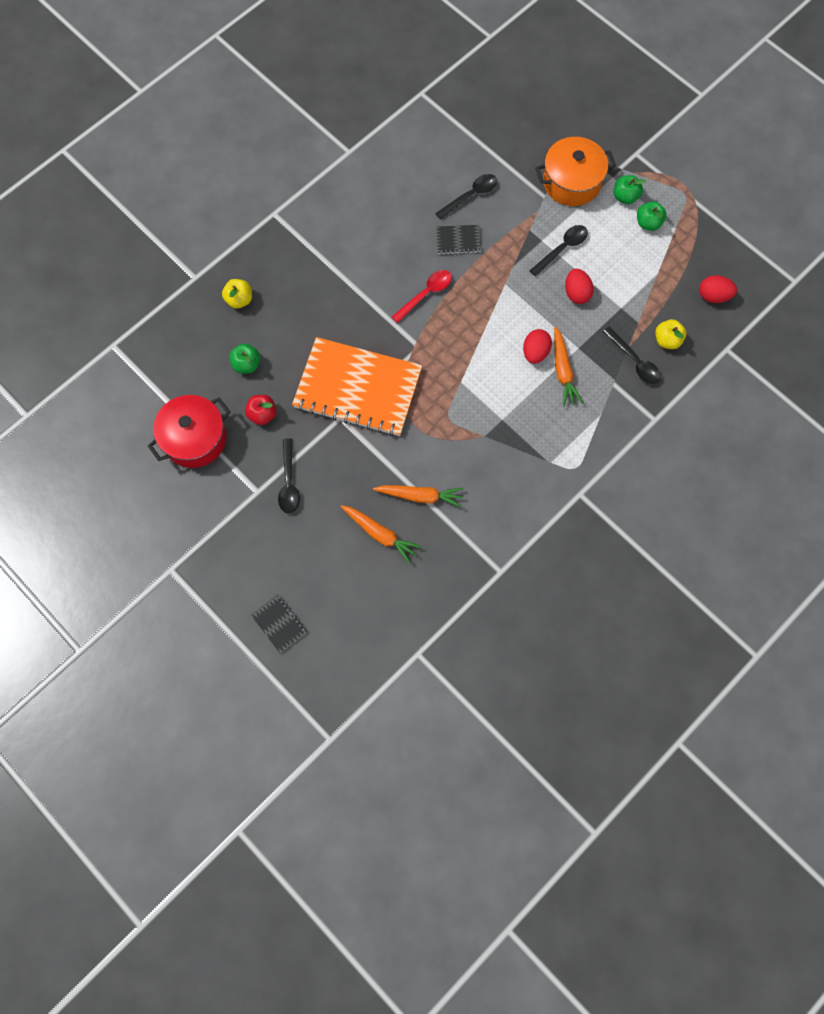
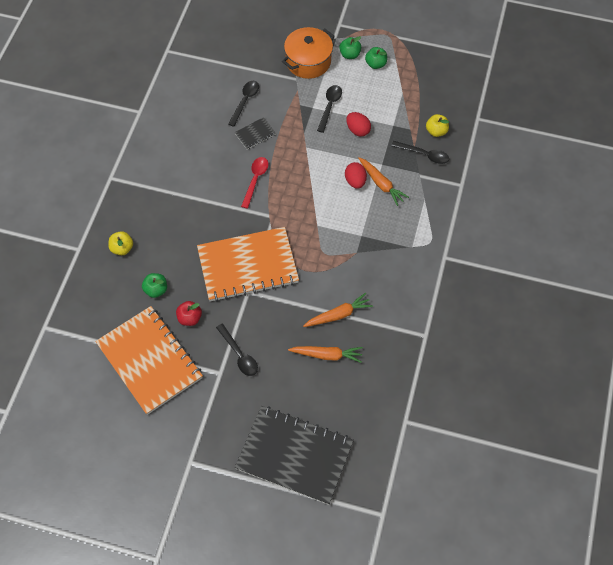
camera: 30 degrees left, 10 degrees down
(195, 439) = (150, 361): red pot -> orange notebook
(279, 623) = (294, 455): black notebook -> black notebook, size x2.45
(713, 296) = (447, 90): red egg -> none

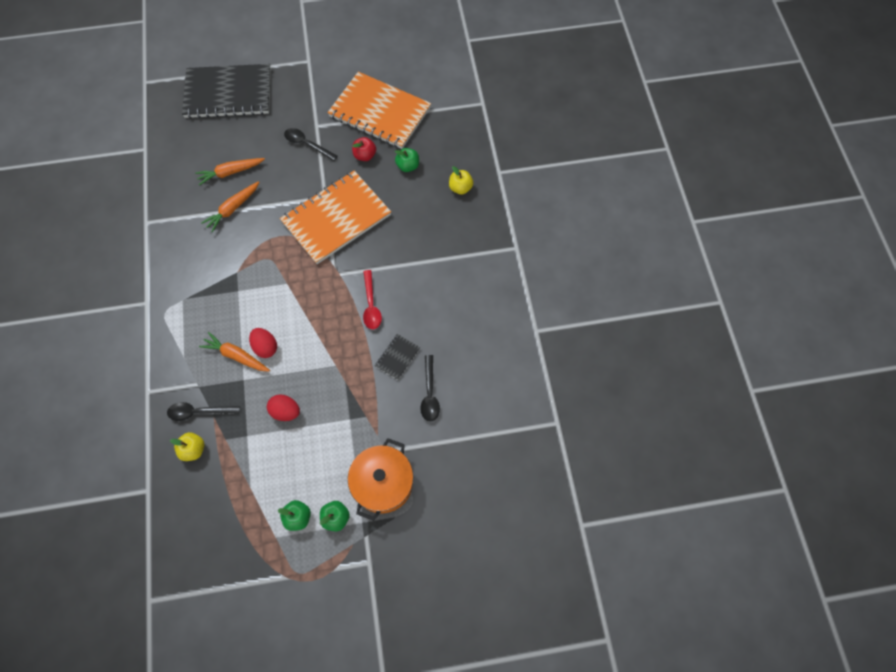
camera: 155 degrees right, 5 degrees up
(330, 106) = (330, 429): black spoon -> none

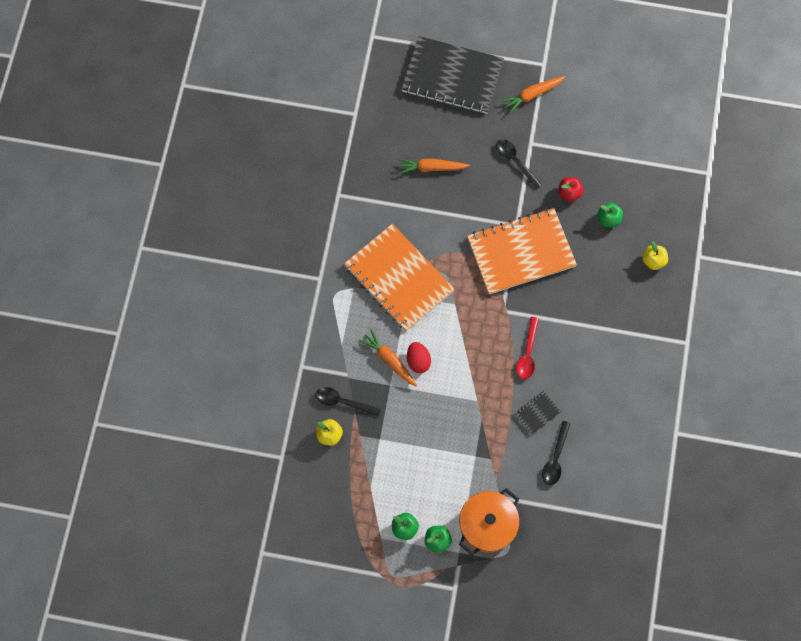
camera: 20 degrees right, 5 degrees up
(233, 209) = (424, 208): orange carrot -> orange carrot (532, 95)
(285, 411) = (420, 429): red egg -> none
(379, 112) = (599, 149): orange notebook -> orange notebook (398, 279)

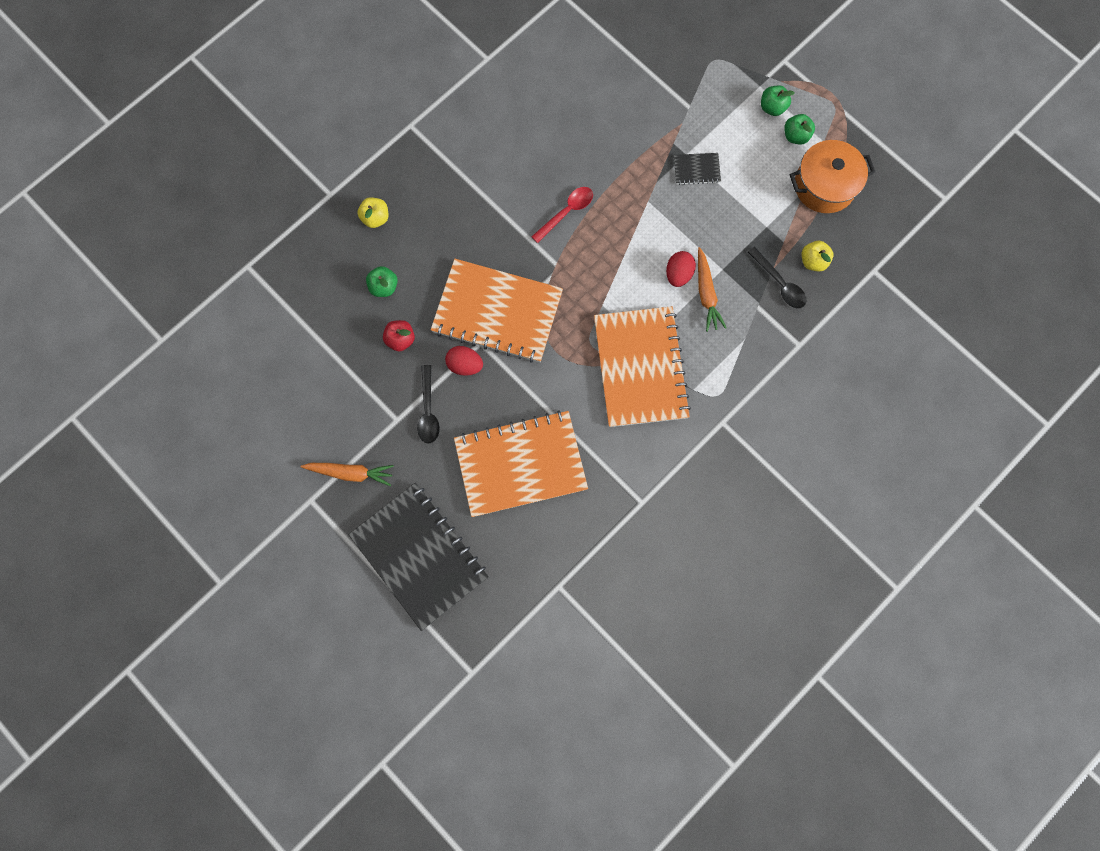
camera: 145 degrees left, 5 degrees up
(431, 168) = (520, 464): orange carrot -> orange notebook
(487, 525) = (717, 91): orange pot -> orange pot (824, 186)
(514, 205) = (465, 365): none -> red egg
(536, 413) = (600, 154): black notebook -> black notebook (696, 169)
(555, 458) = (613, 106): black spoon -> none

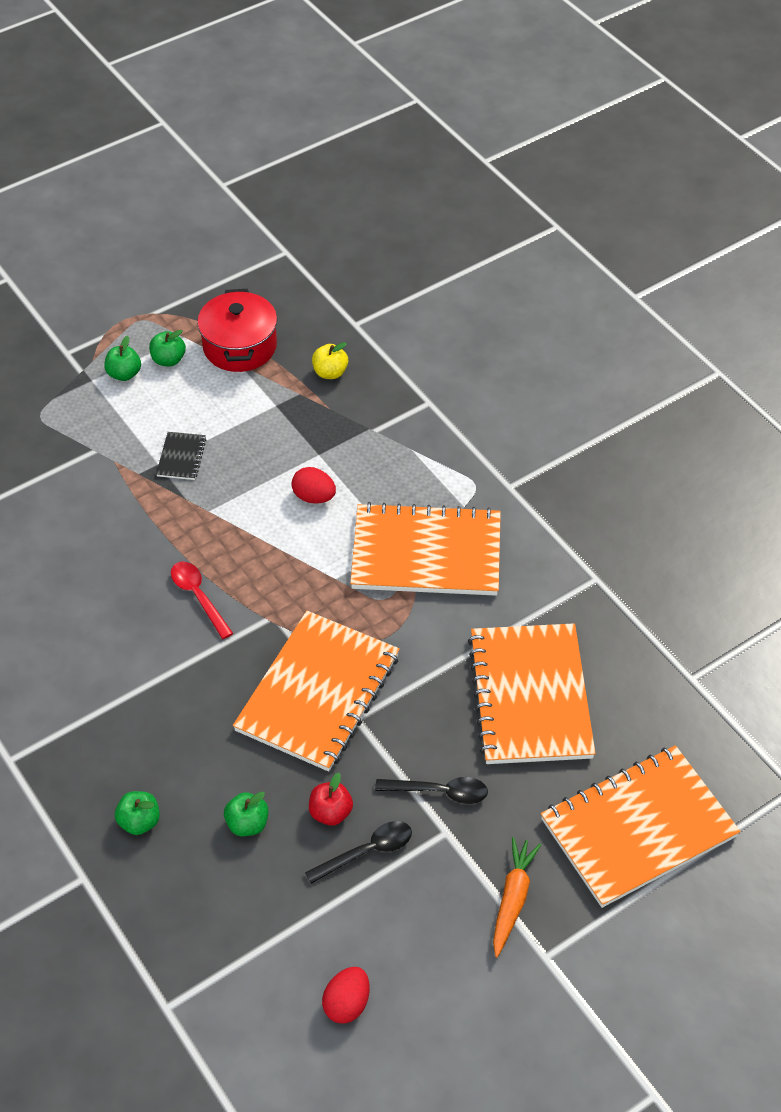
camera: 80 degrees left, 25 degrees down
(375, 218) = (139, 821): yellow apple -> green apple
(419, 555) = (638, 828): black notebook -> orange notebook
(465, 365) = (384, 740): red egg -> red egg (347, 1003)
(706, 293) = (345, 475): orange carrot -> none
(779, 283) = (350, 406): black spoon -> black spoon (367, 851)
(824, 186) = (240, 346): orange pot -> red pot

